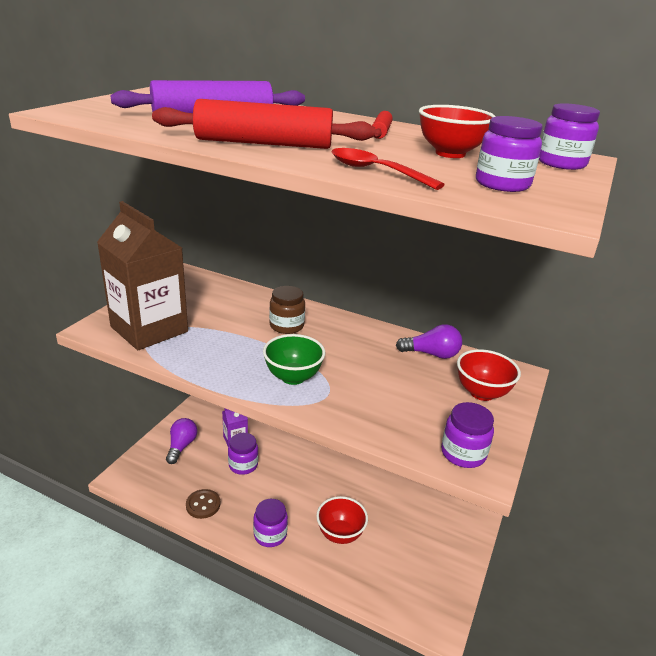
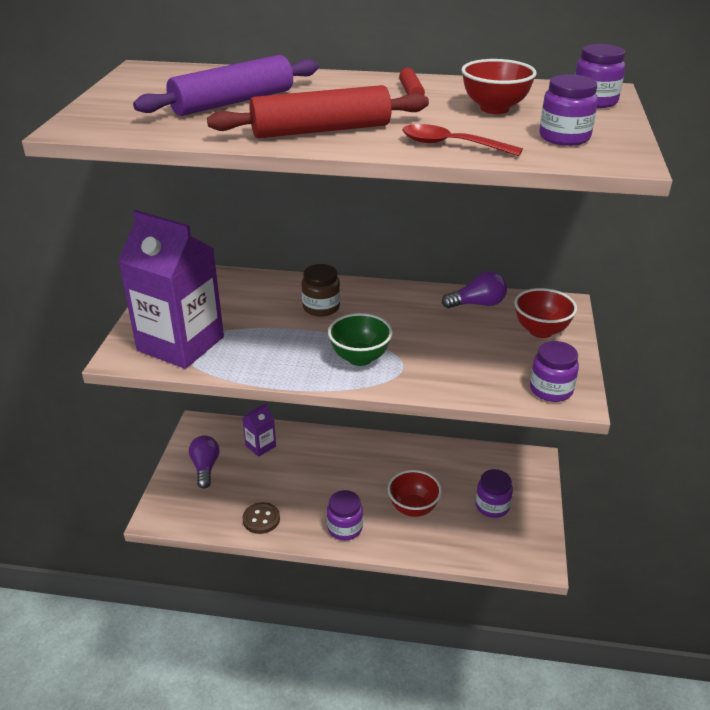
camera: 15 degrees left, 5 degrees up
(149, 329) = (180, 344): brown carton -> purple carton
(243, 465) = (282, 469): purple jar -> purple jar (492, 506)

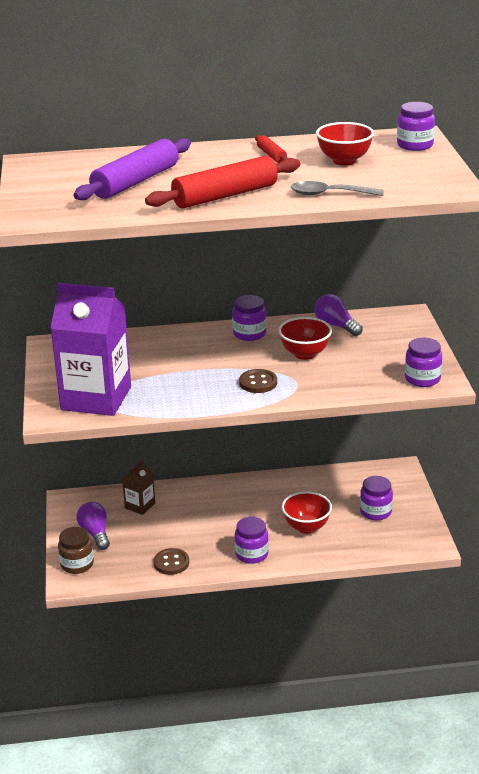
camera: 15 degrees left, 5 degrees down
(260, 446) = (140, 506): purple carton -> brown carton
(321, 307) = (202, 350): brown jar -> brown jar (77, 564)
(360, 358) = (258, 383): green bowl -> brown button
(451, 145) = (330, 194): red spoon -> grey spoon
(477, 304) = (336, 326): purple light bulb -> purple light bulb turned 105 degrees counterclockwise
(541, 331) = (397, 338): red bowl -> red bowl (305, 354)
(564, 137) = (407, 177): purple jar -> purple jar (249, 334)

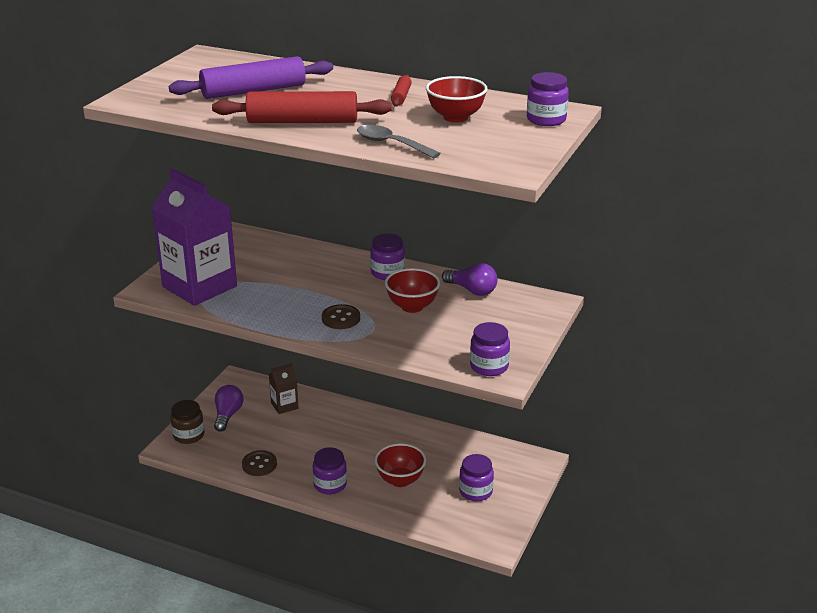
camera: 30 degrees right, 0 degrees up
(336, 326) = (472, 290): purple light bulb -> purple light bulb turned 135 degrees clockwise

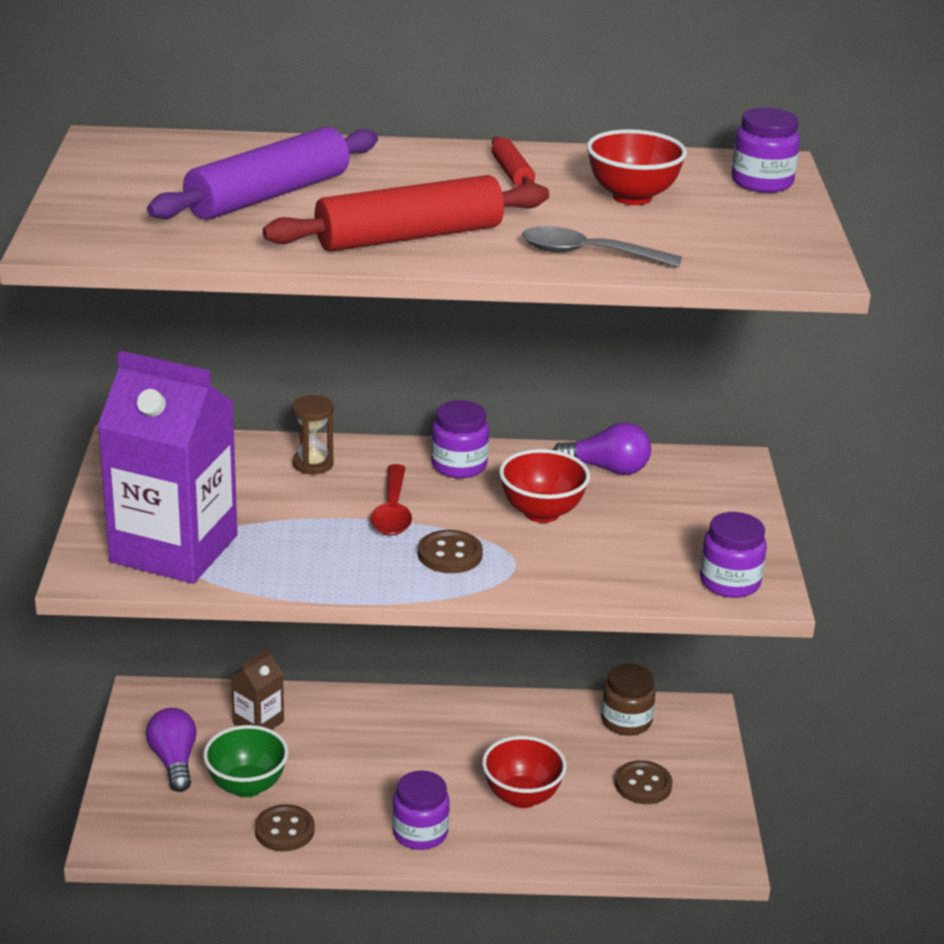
camera: 25 degrees left, 0 degrees up
(188, 435) = (131, 812): brown jar -> brown jar (626, 721)
(256, 437) = (247, 786): none -> green bowl
(308, 257) = (313, 464): none -> brown hourglass
(329, 290) = (392, 511): none -> red spoon
(475, 491) = (643, 785): purple jar -> brown button

